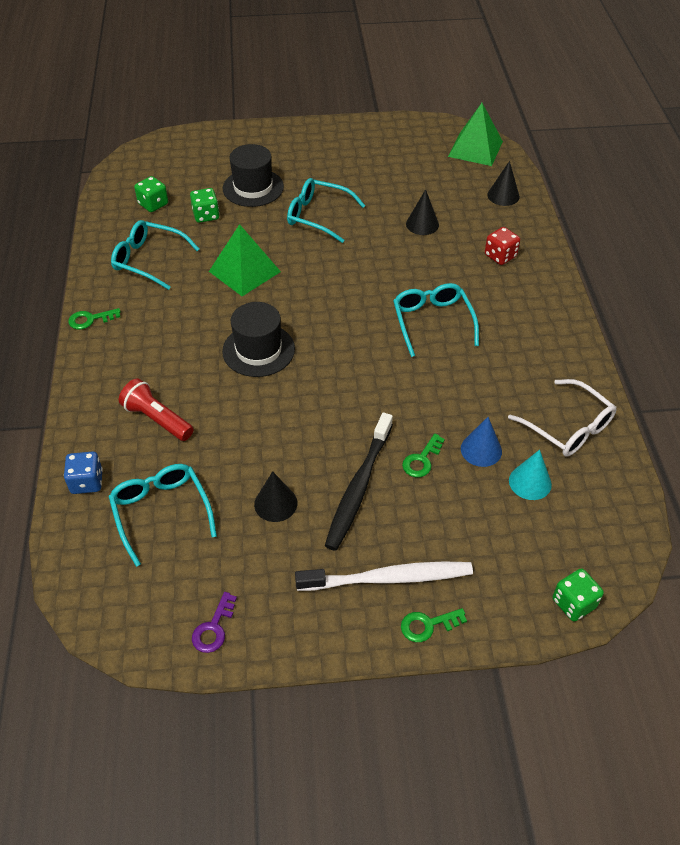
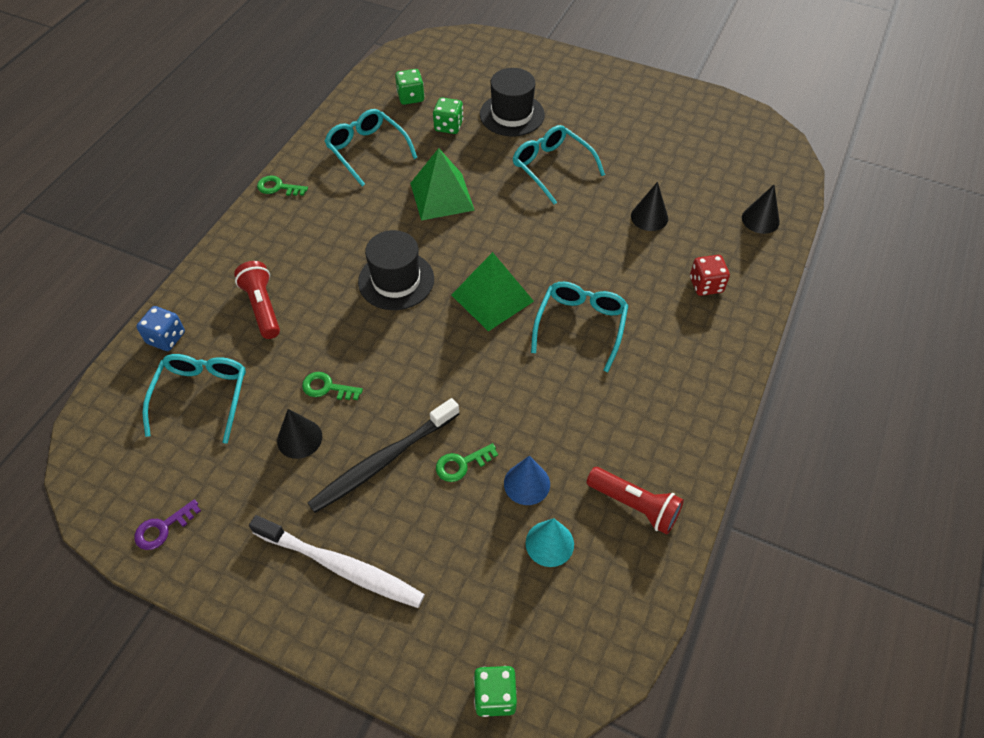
camera: 30 degrees right, 5 degrees up
(428, 625) = (340, 634): green key -> green key (327, 387)
(475, 149) = (769, 156): green pyramid -> green pyramid (492, 298)
(568, 427) = (635, 505): white glasses -> red flashlight

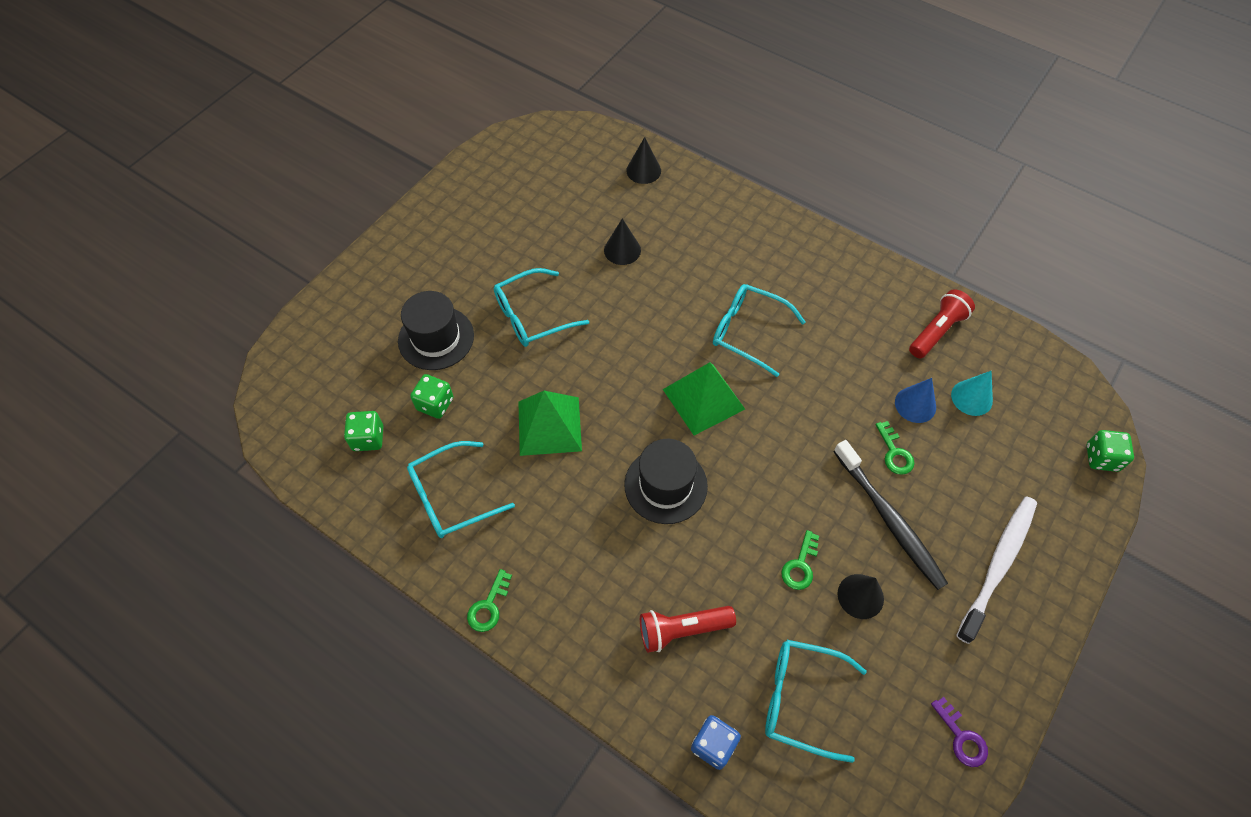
camera: 80 degrees left, 5 degrees up
(706, 285) = (714, 228): red dice -> none

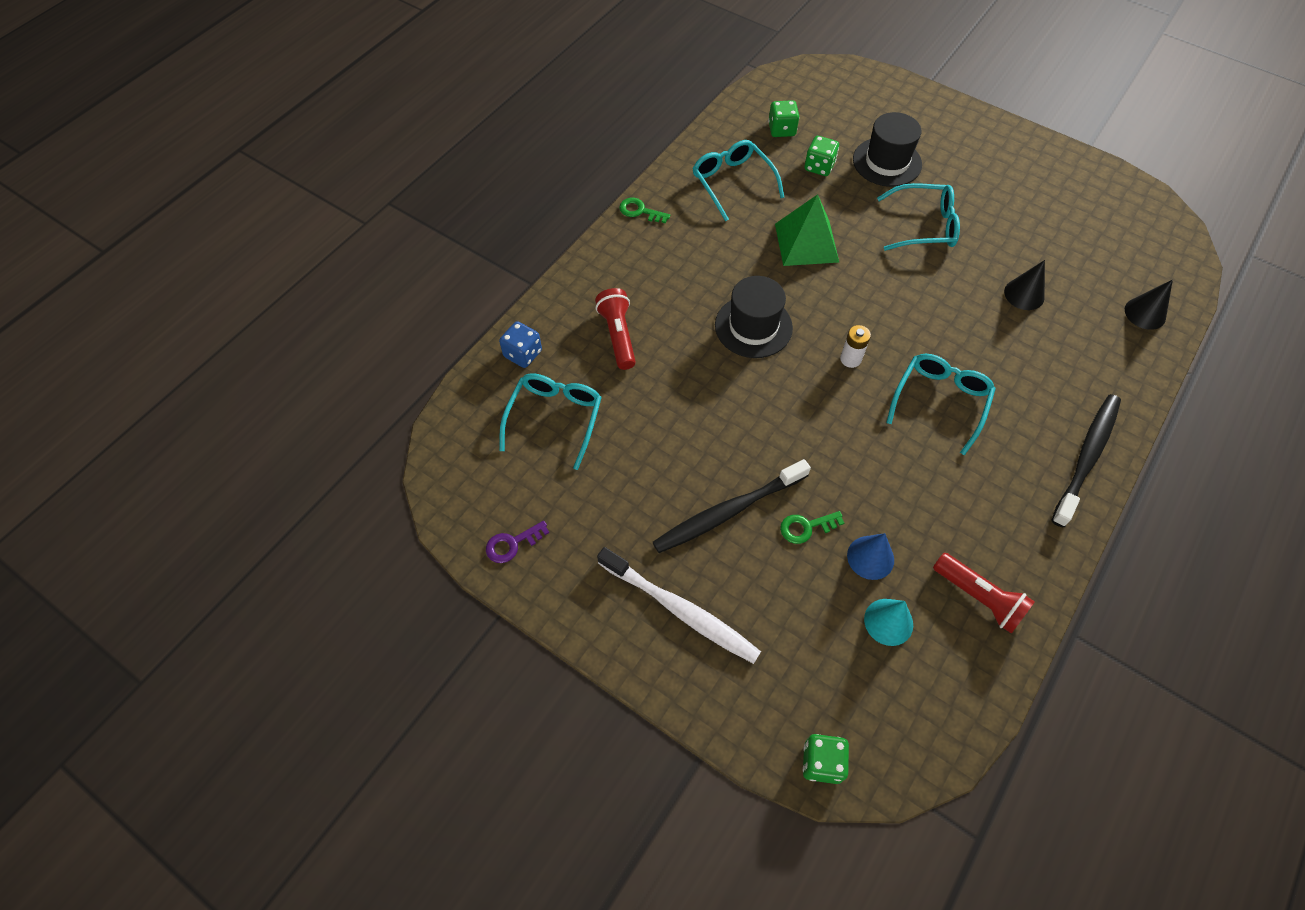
camera: 90 degrees right, 0 degrees up
(532, 316) = (924, 226): turquoise glasses -> turquoise glasses turned 120 degrees clockwise
(703, 399) = (850, 359): green pyramid -> white battery
(795, 238) = (1087, 457): none -> black toothbrush
(800, 565) = (677, 428): green key -> none
(860, 596) = (647, 476): black cone -> none

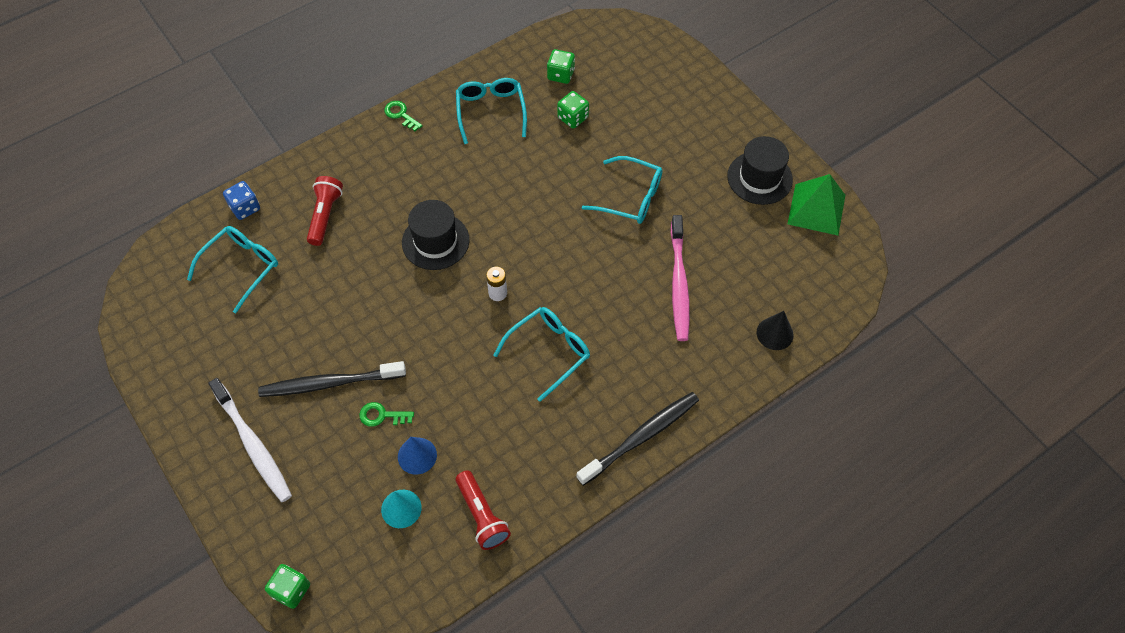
camera: 20 degrees right, 0 degrees up
(512, 544) = (160, 353): purple key -> none
(806, 242) = (521, 182): green pyramid -> green pyramid (816, 209)
(887, 162) = (634, 130): black hat -> black hat (759, 178)
(1024, 294) = (679, 284): black cone -> pink toothbrush

